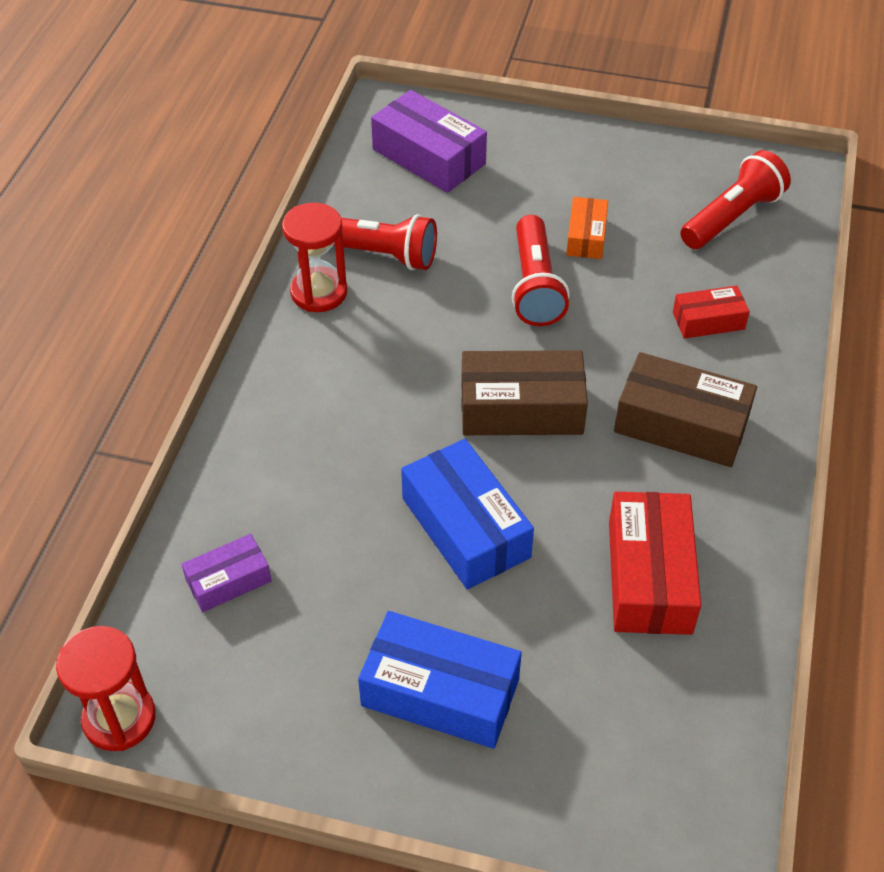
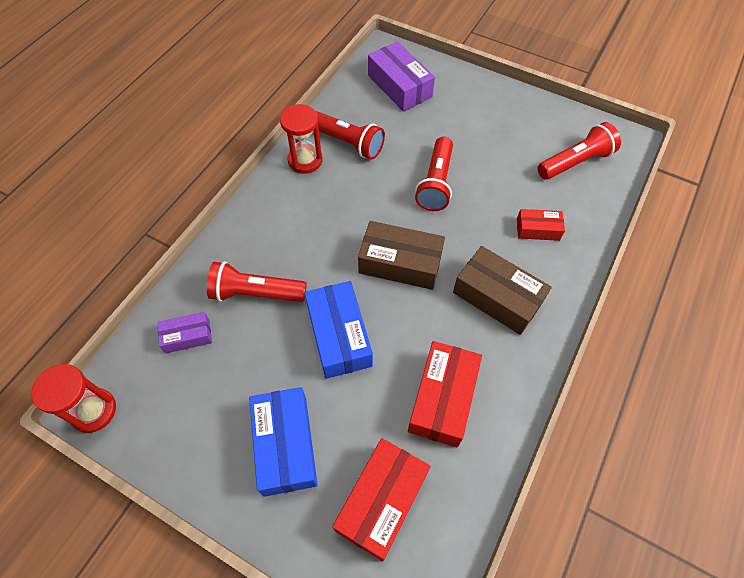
camera: 15 degrees right, 10 degrees up
(313, 497) = (255, 293): none -> red flashlight
(440, 692) = (285, 445): blue box -> blue box turned 45 degrees clockwise
(586, 236) = (478, 157): orange box -> none
(609, 730) = (382, 501): none -> red box

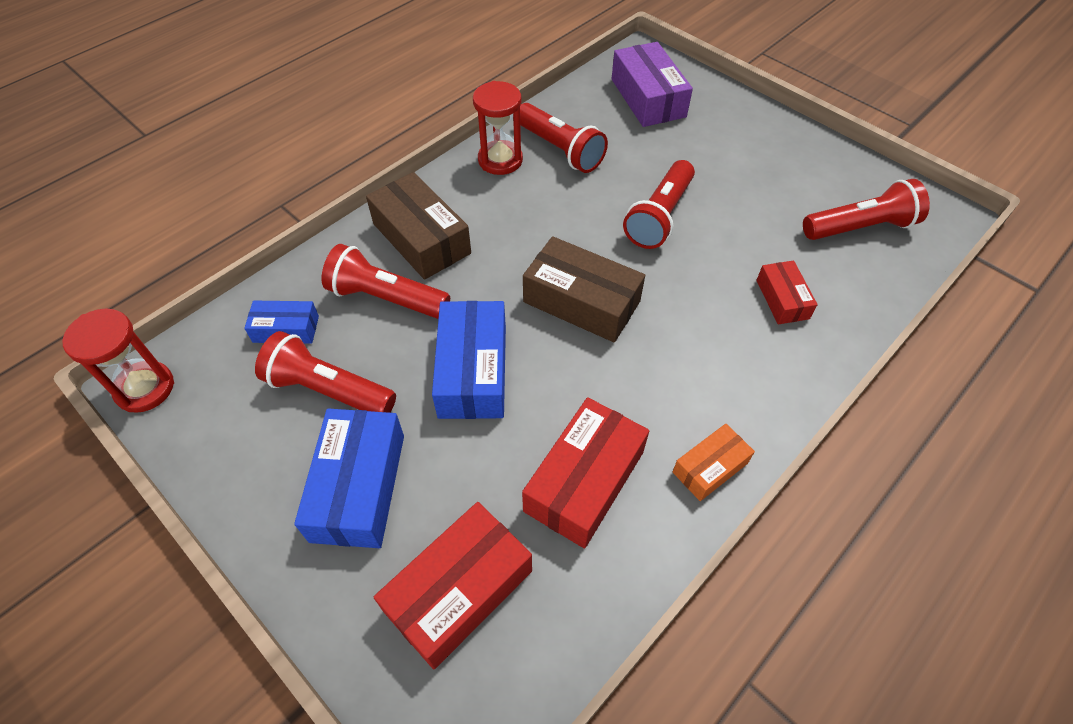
camera: 15 degrees right, 5 degrees down
(187, 336) = (286, 329): purple box -> blue box
(237, 377) = (328, 390): none -> red flashlight
(497, 297) = (700, 371): brown box -> brown box (421, 238)
(523, 367) = (710, 467): none -> orange box
(537, 229) = (782, 299): red box -> red box turned 60 degrees clockwise

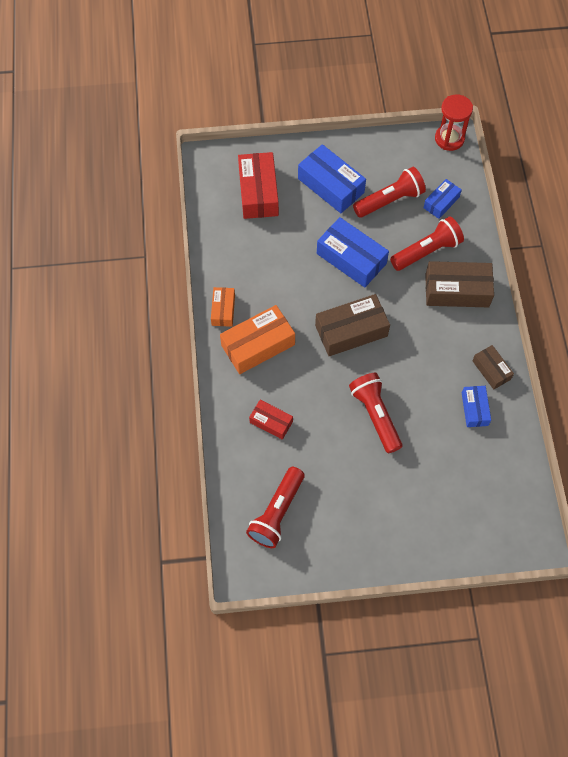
camera: 130 degrees right, 10 degrees up
(500, 160) = (491, 370): red hourglass -> brown box
(560, 150) = (474, 409): red flashlight -> blue box
(584, 481) = (261, 261): red box -> none
(648, 98) = (484, 502): purple box -> none
(710, 384) = (258, 345): none -> orange box

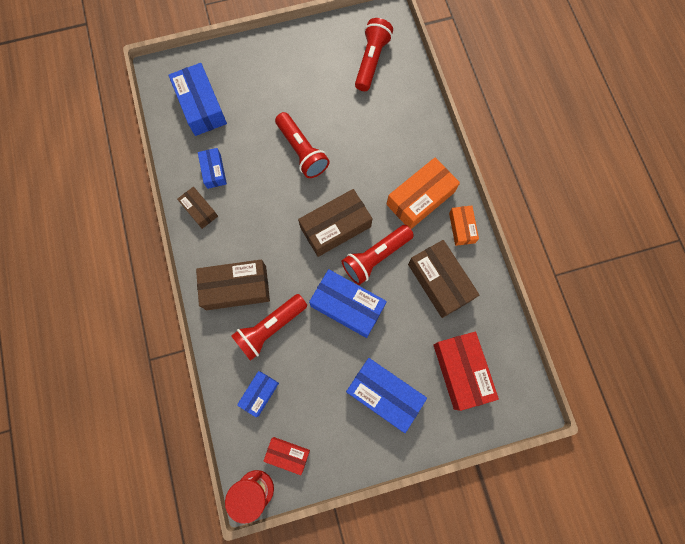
camera: 170 degrees right, 10 degrees up
(258, 265) = (440, 282): none -> brown box
(271, 422) = (392, 131): red box -> red box (287, 454)
(390, 200) = (316, 386): red flashlight -> red flashlight (375, 257)
(486, 488) = (201, 106): none -> blue box

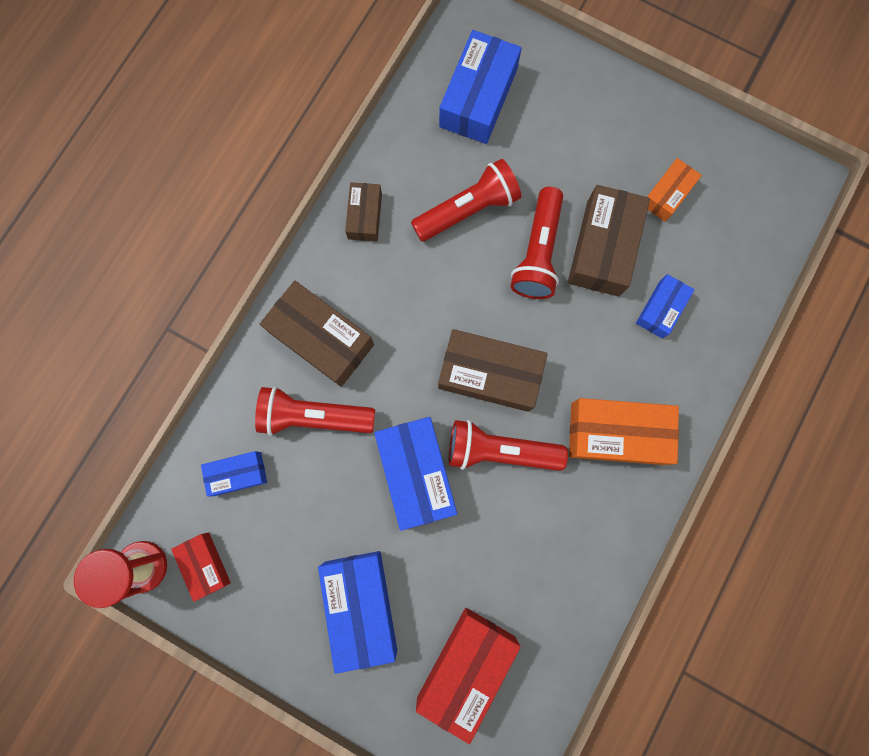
camera: 45 degrees right, 5 degrees up
(214, 171) = (421, 186): blue box -> blue box (661, 309)
(371, 61) = (724, 218): red flashlight -> red flashlight (468, 209)
(440, 282) = (543, 547): brown box -> brown box (603, 248)
(462, 228) = (630, 512): orange box -> orange box (667, 194)

